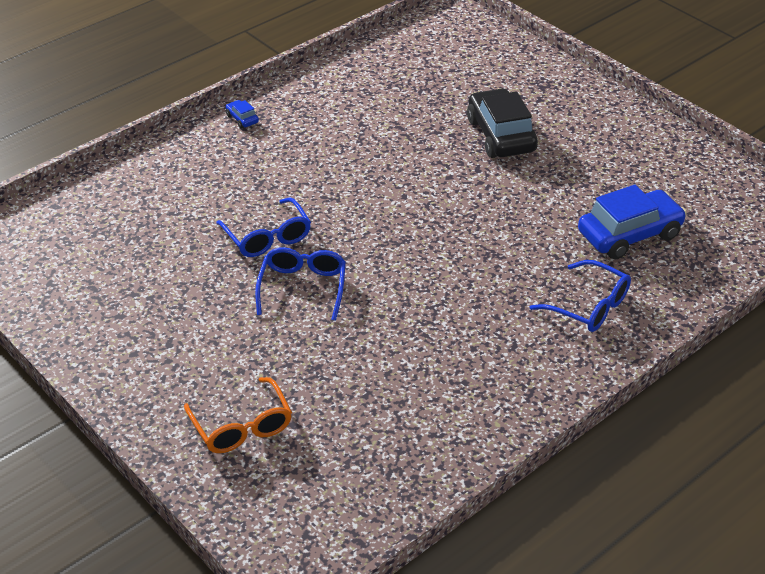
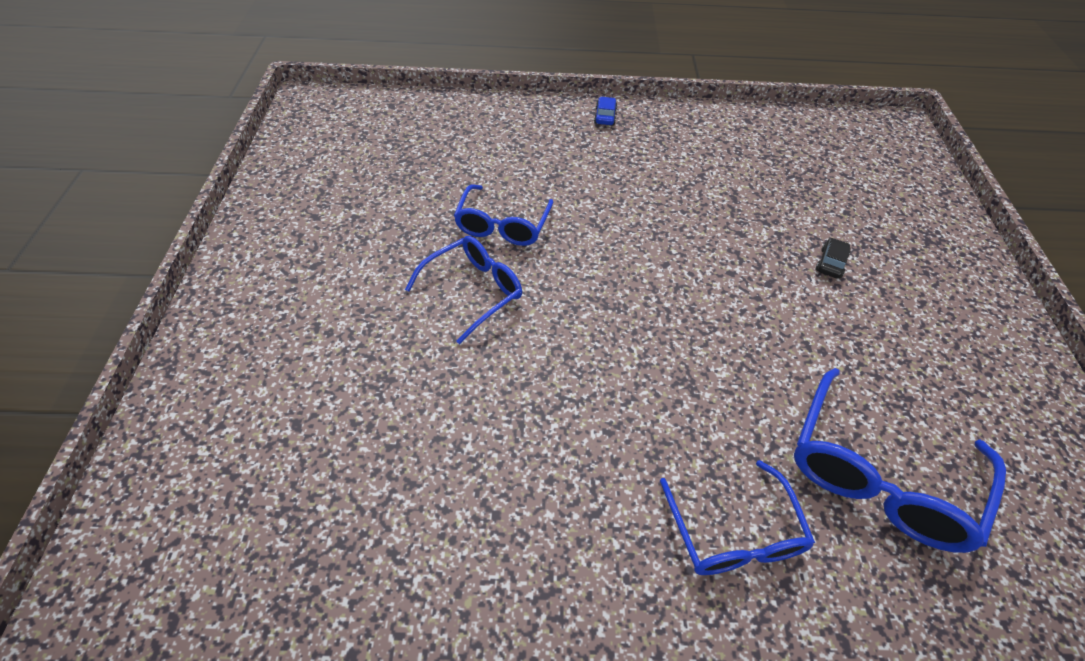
camera: 40 degrees right, 10 degrees up
(242, 427) = (257, 389): orange glasses -> none
(500, 135) = (830, 263): black car -> black car, size x0.42
(629, 234) = (878, 475): blue car -> blue glasses

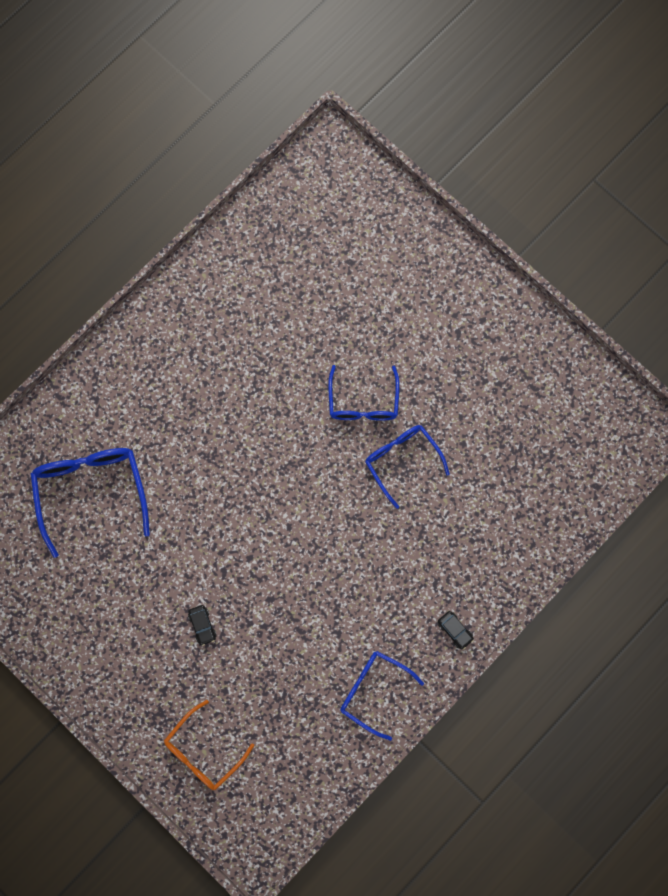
camera: 135 degrees right, 25 degrees up
(605, 116) = (455, 630): blue car -> black car
(734, 534) = (130, 400): blue glasses -> blue glasses (373, 691)
(902, 194) = (203, 752): none -> orange glasses

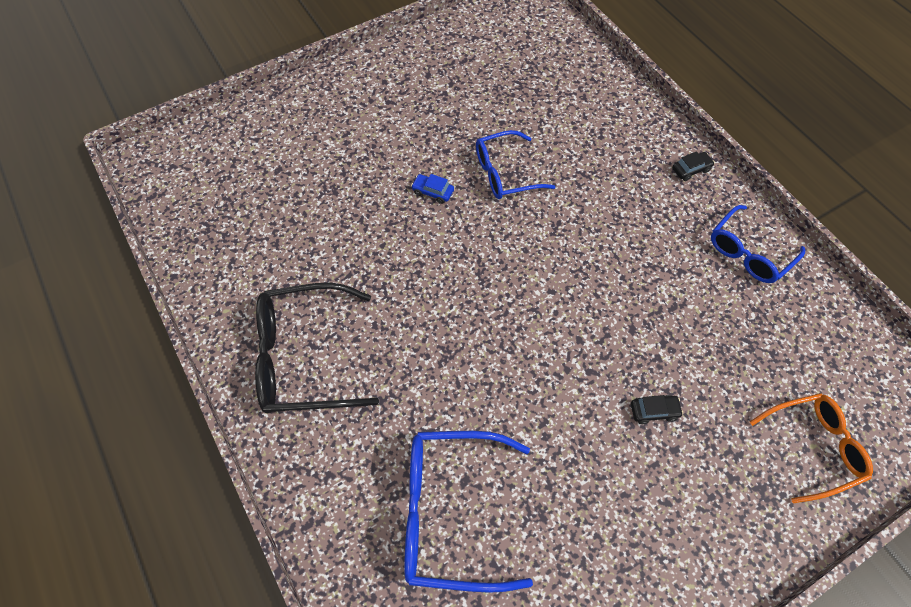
camera: 75 degrees left, 15 degrees down
(180, 349) = (304, 357): none -> black glasses
(203, 752) = (813, 447): orange glasses -> orange glasses turned 75 degrees counterclockwise
(363, 402) = (433, 192): blue glasses -> blue car

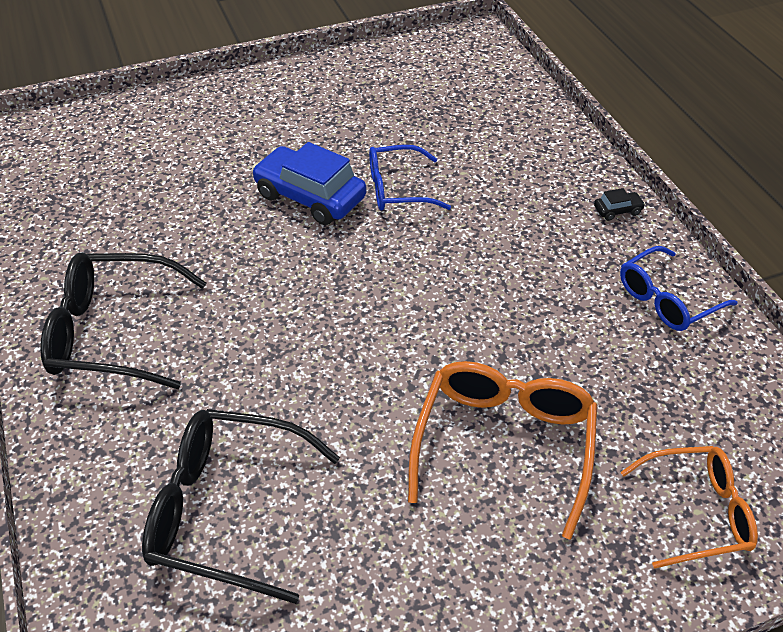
camera: 10 degrees right, 15 degrees down
(433, 192) = (310, 197): blue car -> blue car, size x2.38
(450, 511) = (226, 510): blue glasses -> black glasses
(654, 411) = (504, 444): black car -> orange glasses

